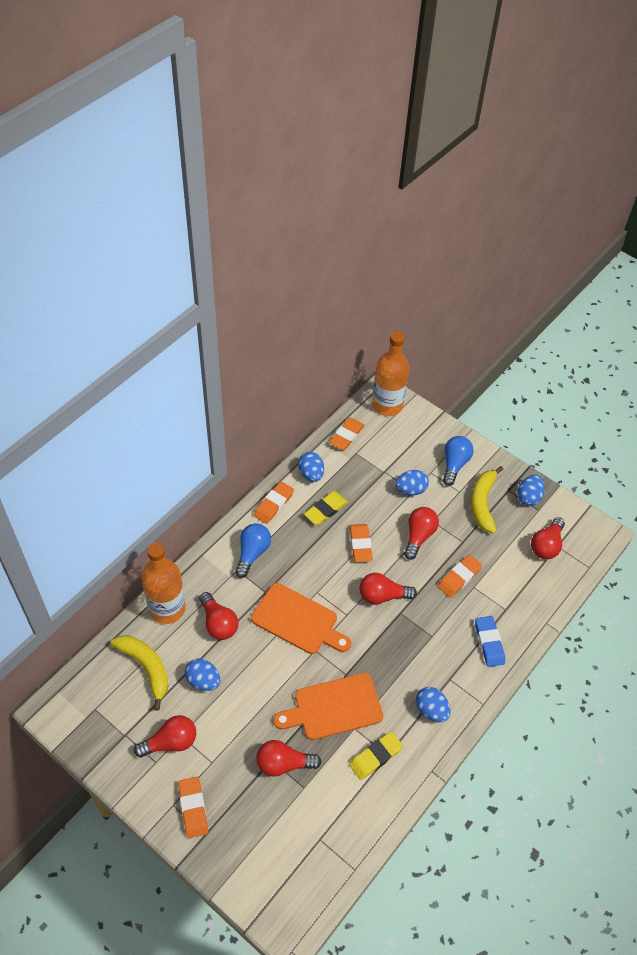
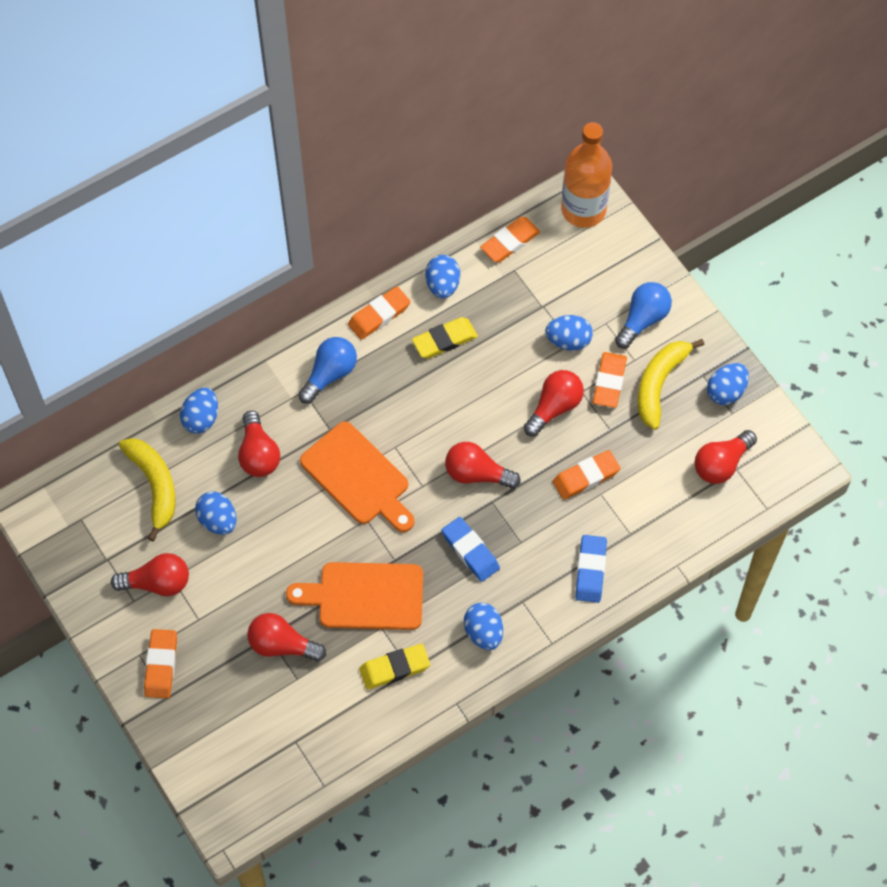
camera: 20 degrees right, 10 degrees up
(167, 608) = (201, 418): orange bottle -> blue egg
(360, 545) = (473, 399): orange eraser -> orange eraser (609, 382)
(398, 652) = (470, 551): none -> blue eraser

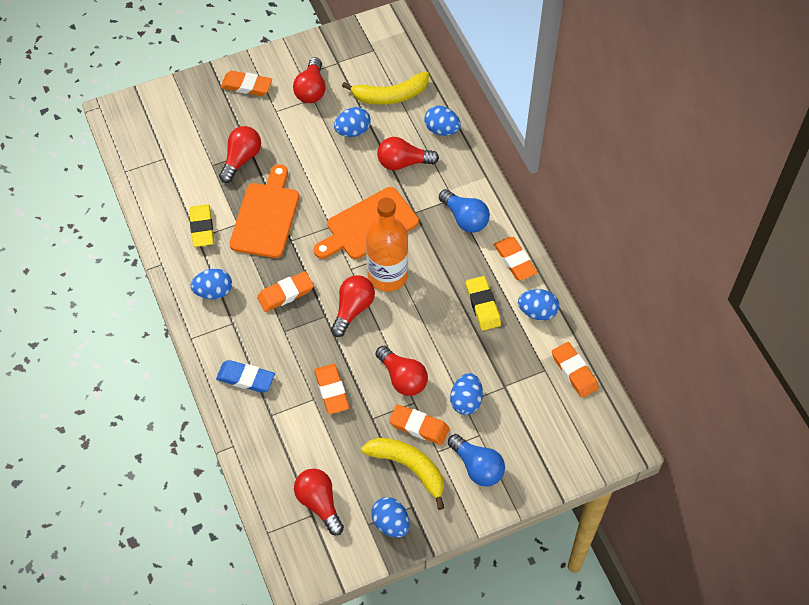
camera: 100 degrees right, 5 degrees down
(470, 551) = (285, 293): blue eraser -> orange eraser
(583, 209) = (601, 439): orange bottle -> orange bottle (387, 276)

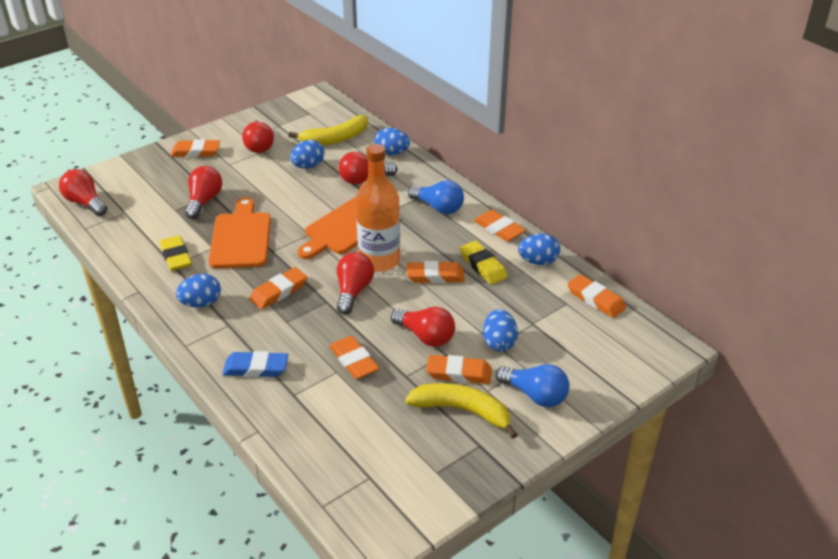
camera: 15 degrees left, 20 degrees down
(319, 503) = (374, 464): red light bulb -> red light bulb (85, 203)
(390, 523) = (462, 466): blue egg -> none
(434, 307) = (435, 276): none -> orange eraser

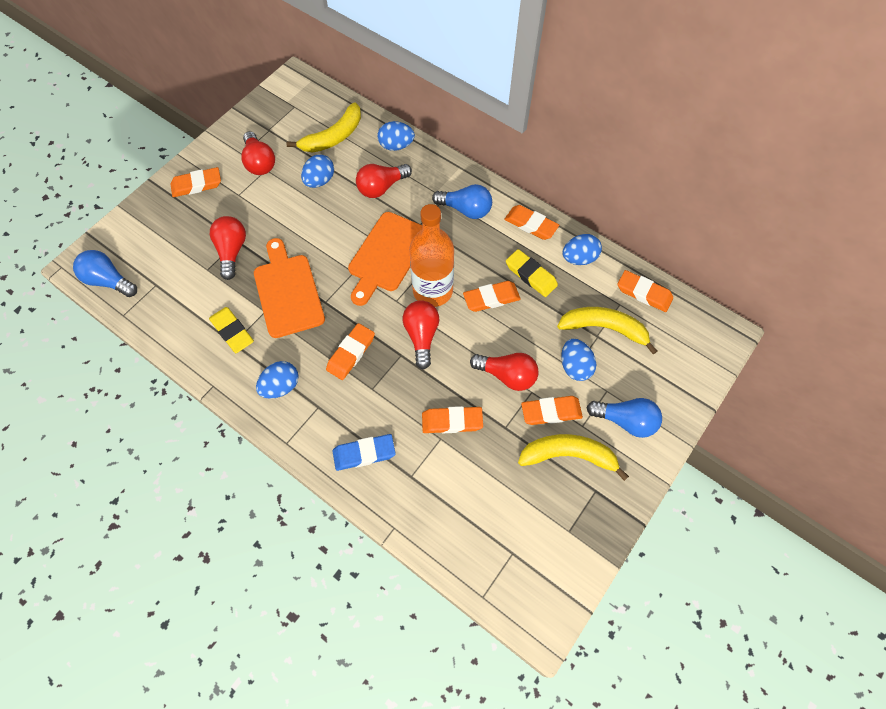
camera: 15 degrees left, 25 degrees up
(85, 203) = (109, 281): red light bulb -> blue light bulb
(354, 361) = (452, 421): orange eraser -> orange eraser turned 45 degrees counterclockwise
(542, 318) = (604, 328): none -> yellow banana

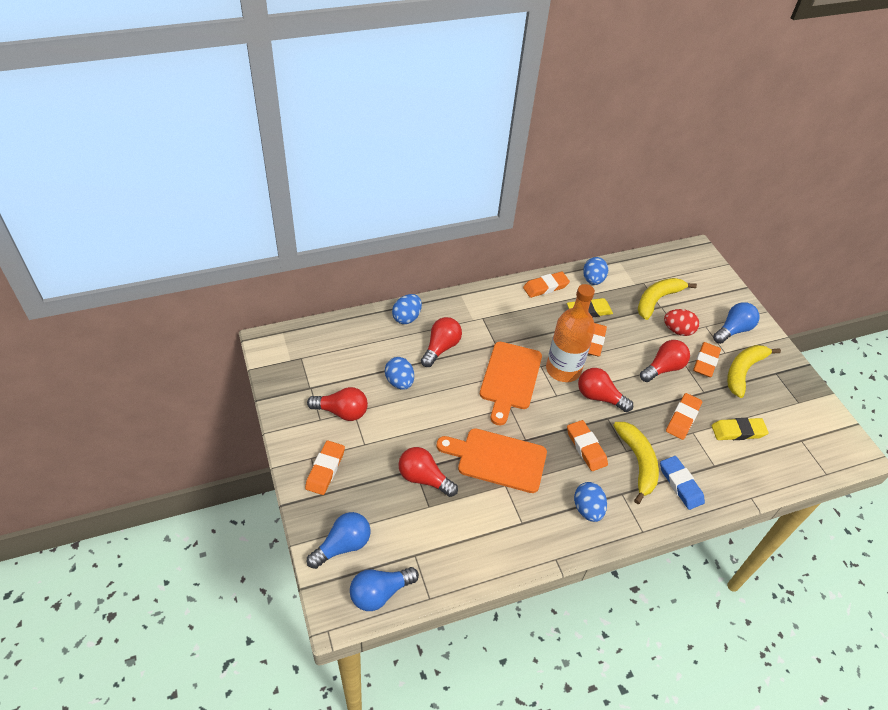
camera: 60 degrees left, 15 degrees down
(232, 331) = (510, 518): yellow eraser -> yellow eraser (738, 431)
(334, 137) = (361, 350): yellow banana -> yellow banana (637, 462)
(364, 453) = (680, 484): blue eraser -> blue eraser turned 45 degrees counterclockwise
(381, 187) = (441, 348): red light bulb -> red light bulb turned 150 degrees counterclockwise
(387, 255) = (510, 379): orange cutting board -> orange cutting board turned 45 degrees clockwise
(466, 209) = (504, 312): blue light bulb -> blue light bulb (343, 545)
(575, 366) = (678, 330): blue egg -> red egg
(644, 293) = (643, 267): orange eraser -> none

